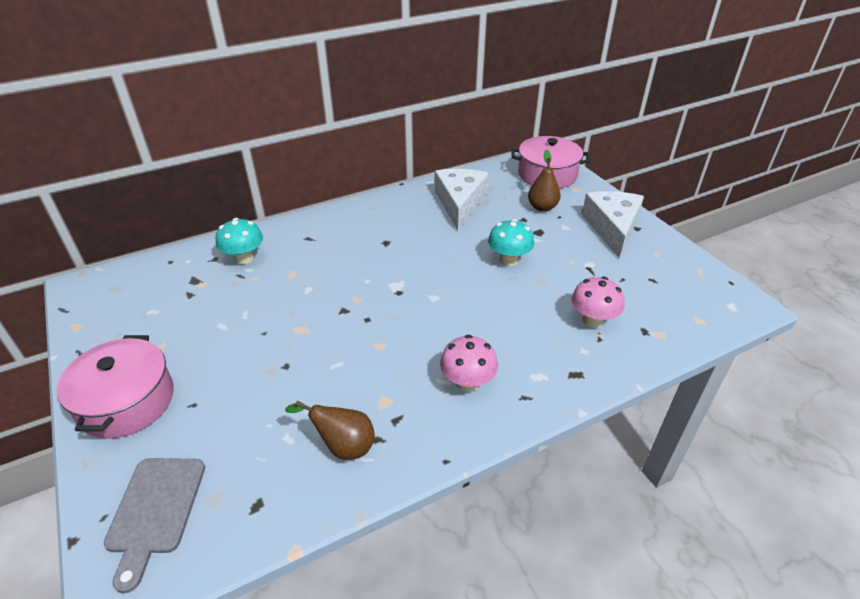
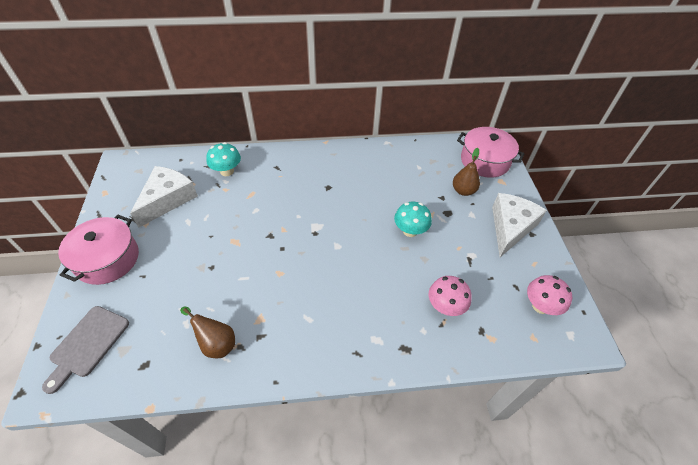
camera: 20 degrees right, 10 degrees up
(460, 203) = (400, 168): white cheese -> white cheese (167, 199)
(467, 382) = (323, 325): pink mushroom -> pink mushroom (540, 306)

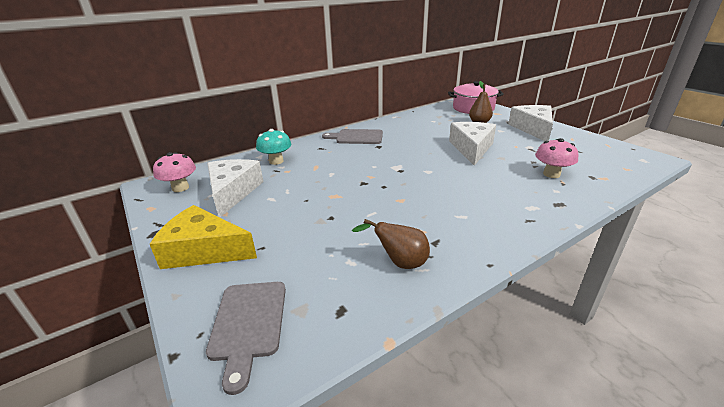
camera: 25 degrees left, 20 degrees down
(107, 259) = (204, 250): pink pot -> yellow cheese
(321, 163) = (356, 137): none -> grey cutting board
(410, 231) = (471, 148): turquoise mushroom -> white cheese
(540, 306) = (606, 154): pink mushroom -> pink mushroom (180, 188)

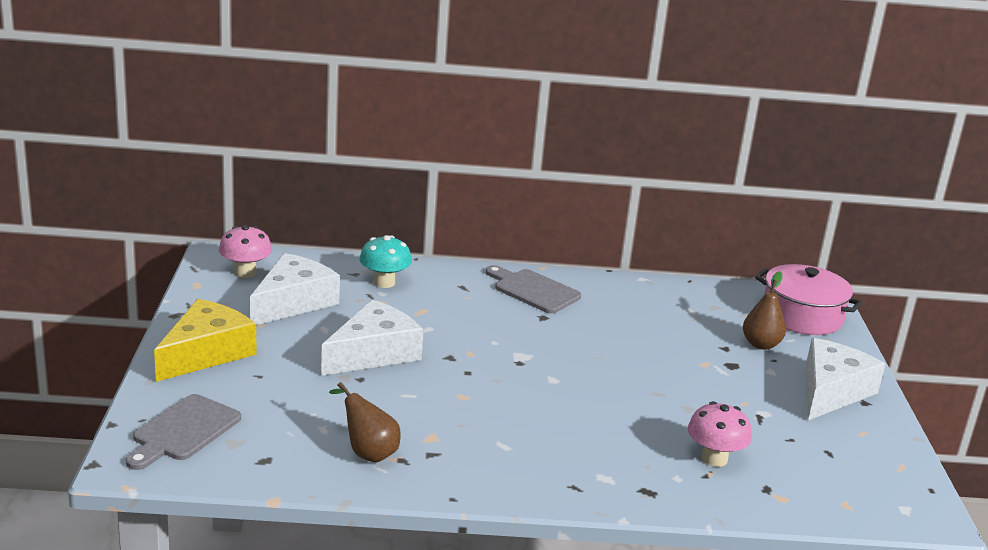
camera: 30 degrees right, 5 degrees down
(204, 250) = (206, 353): yellow cheese -> yellow cheese turned 75 degrees clockwise
(471, 148) = (669, 377): white cheese -> white cheese (373, 353)

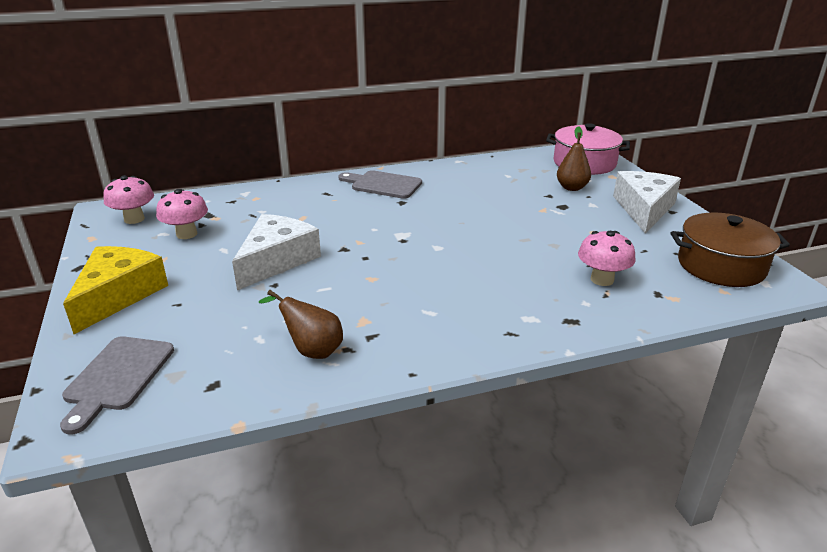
camera: 15 degrees left, 5 degrees up
(293, 302) = (186, 234): white cheese -> pink mushroom
(384, 282) = (260, 203): turquoise mushroom -> none
(868, 478) = (721, 266): none -> brown pot

